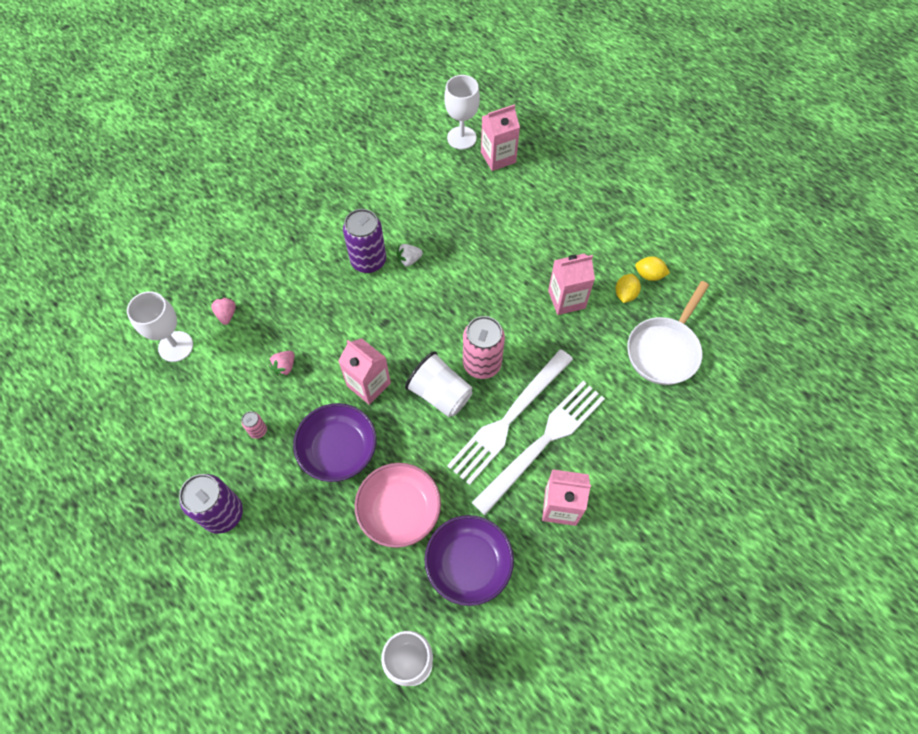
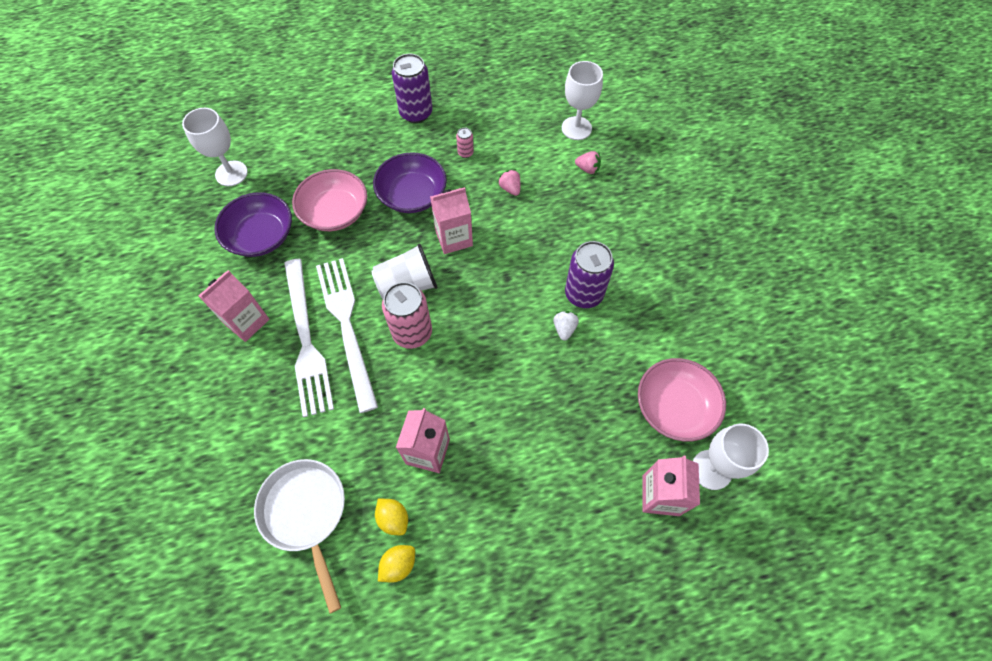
camera: 120 degrees right, 0 degrees up
(429, 171) = (674, 407): none -> pink bowl

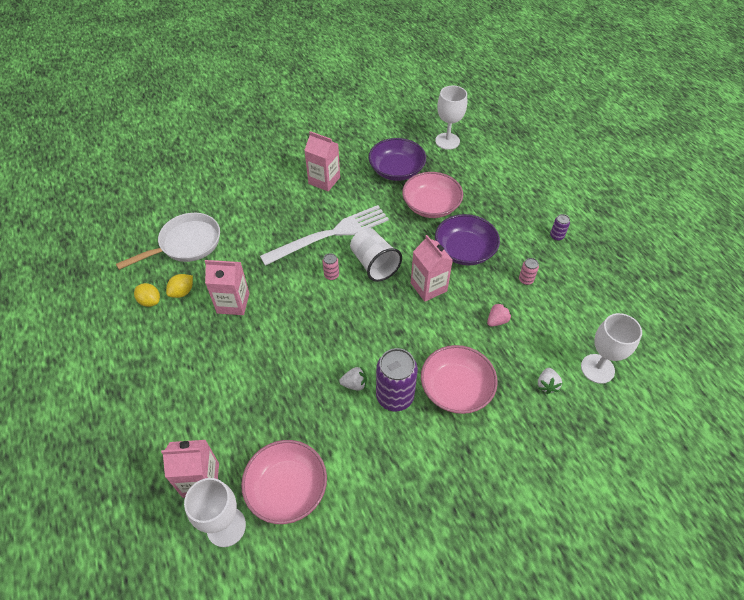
camera: 80 degrees right, 10 degrees down
(306, 340) = (314, 215): white fork -> none
(412, 333) = (331, 275): pink can -> pink can, size x0.46
(416, 113) = (556, 236): purple can -> purple can, size x0.46
(582, 240) = (456, 388): none -> pink bowl
(587, 169) = (547, 385): pink strawberry -> white strawberry

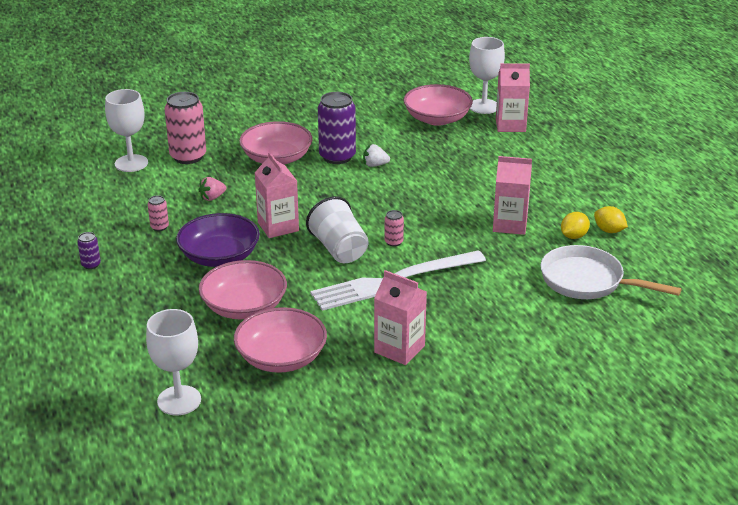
camera: 175 degrees left, 20 degrees down
(186, 244) = (587, 281): white pan -> white pan turned 60 degrees clockwise
(396, 170) = (281, 358): purple bowl -> pink bowl
(547, 385) = (188, 156): white strawberry -> pink can

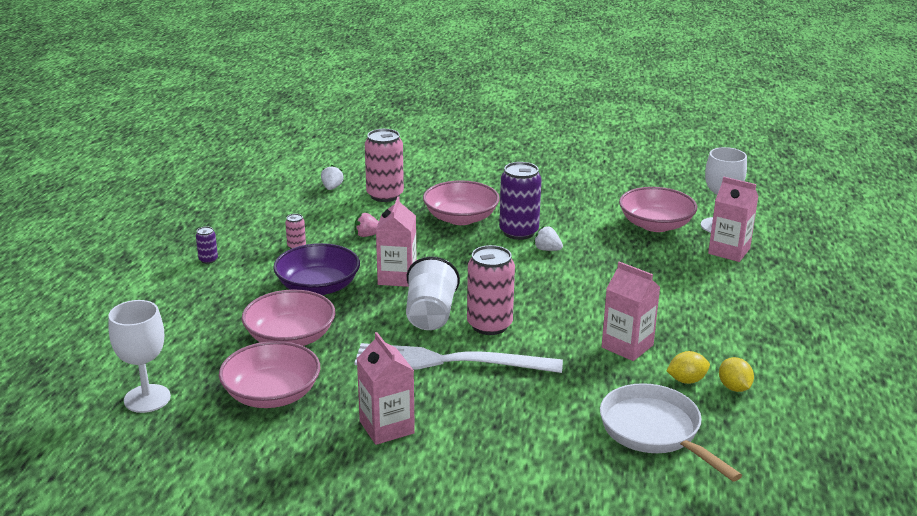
camera: 30 degrees right, 5 degrees down
(131, 163) = (332, 188): white goblet -> white strawberry
(393, 242) = (489, 325): pink can -> pink can, size x2.18

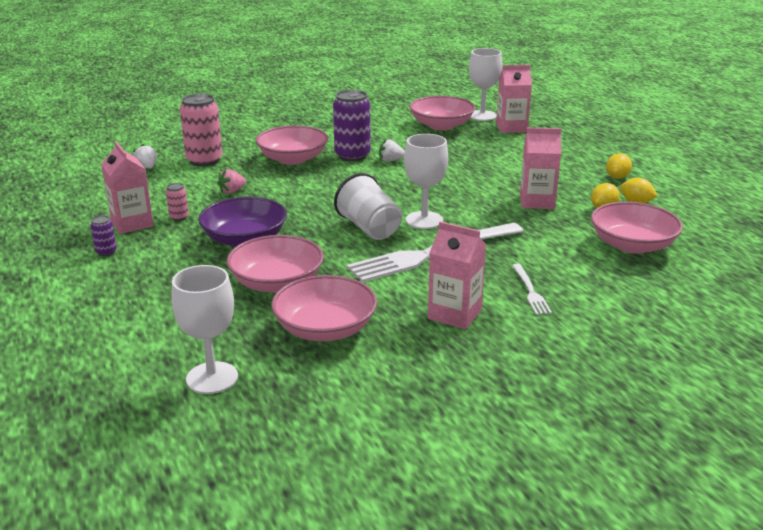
camera: 35 degrees left, 0 degrees up
(397, 277) = (303, 212): pink carton -> pink carton (132, 223)
(482, 435) = (530, 291): none -> white fork
(489, 325) = (424, 220): pink can -> white goblet
(654, 431) = (632, 245): white pan -> pink bowl
(760, 350) = (617, 177): none -> yellow lemon

